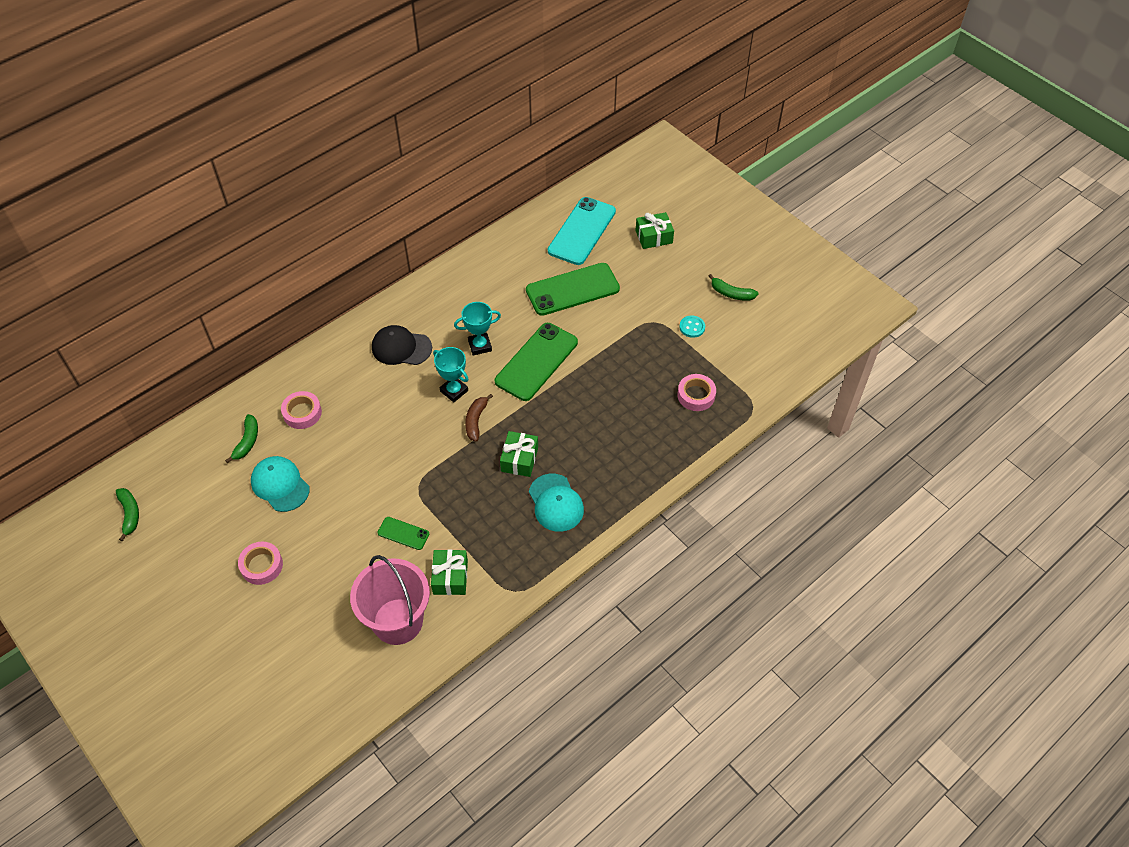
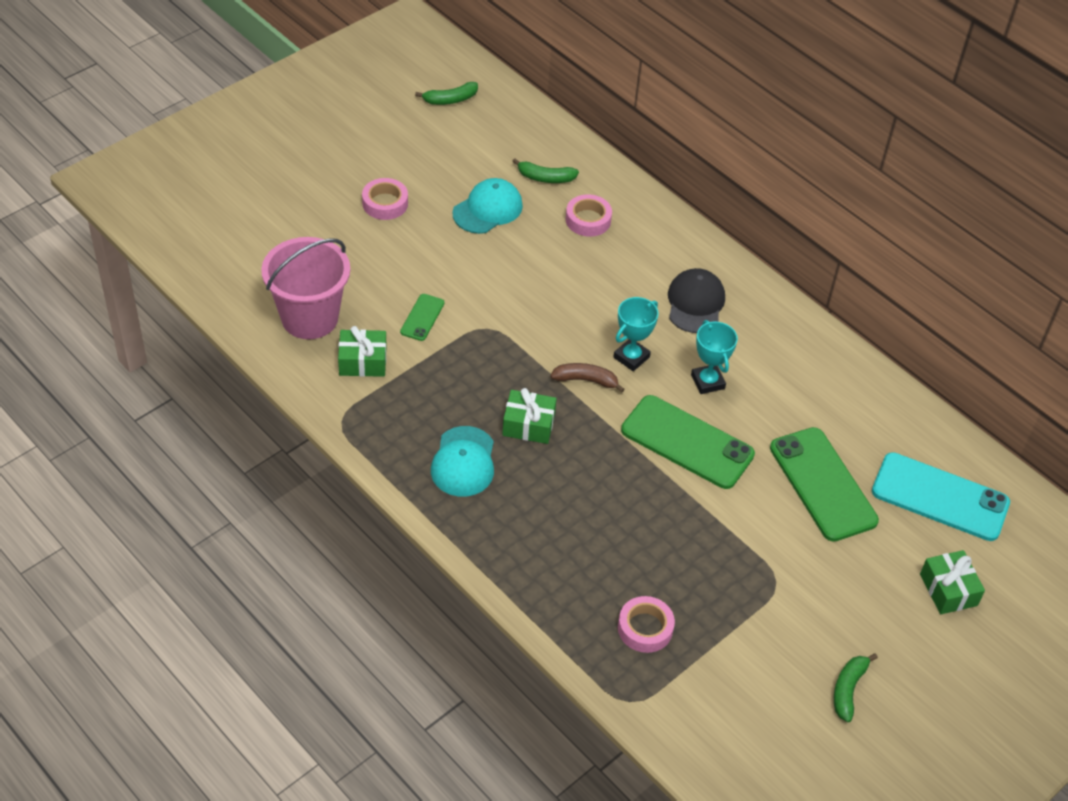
camera: 85 degrees right, 5 degrees down
(556, 503) = (463, 462): turquoise cap -> turquoise cap turned 60 degrees counterclockwise
(692, 327) = (772, 631): turquoise button -> none

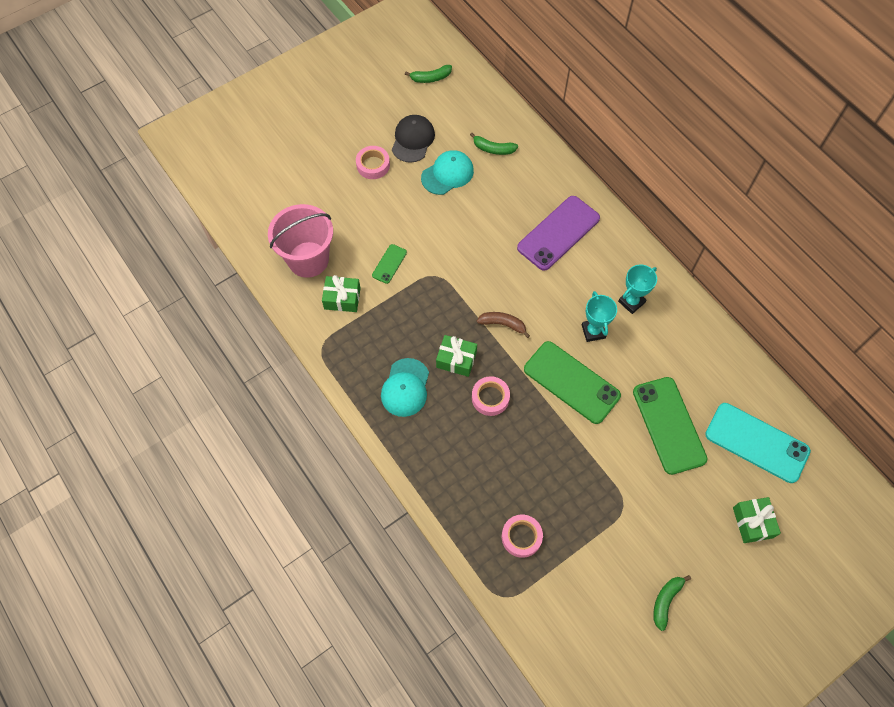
camera: 10 degrees right, 15 degrees up
(588, 220) = (520, 187): pink tape -> pink tape (490, 398)
(631, 357) = (539, 307): turquoise trophy -> turquoise trophy (631, 302)
(646, 271) = (558, 233): none -> purple phone
(695, 303) = (592, 263): black cap -> black cap (413, 140)

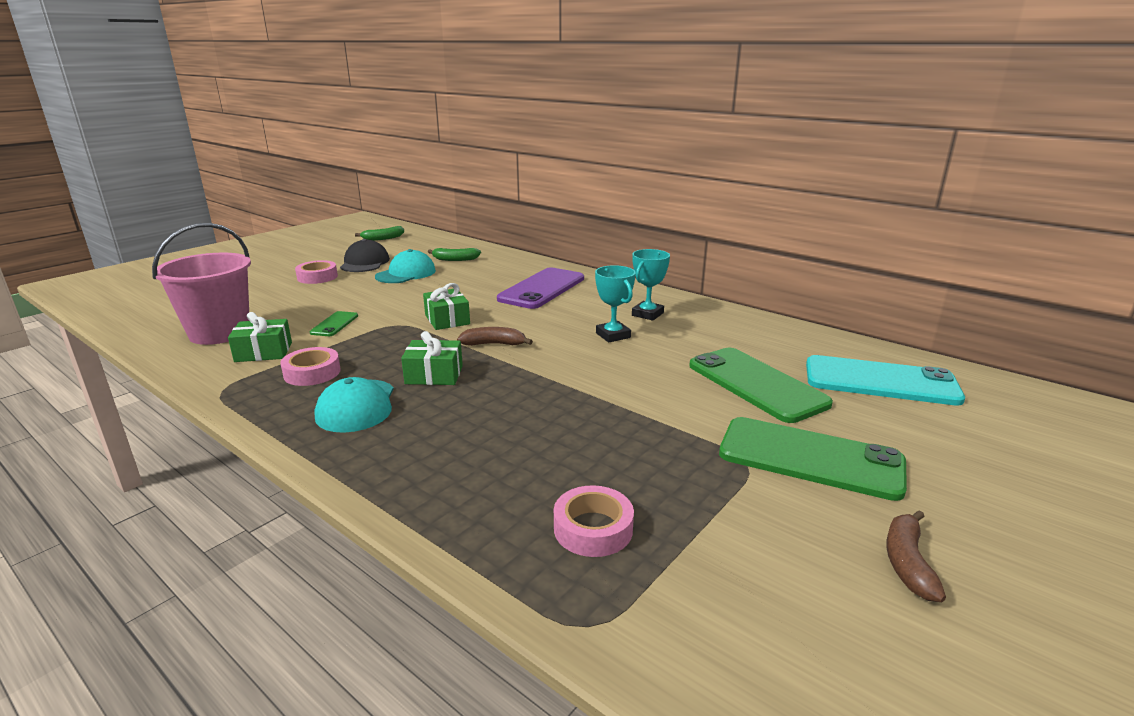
camera: 15 degrees left, 40 degrees down
(490, 398) = (492, 397): pink tape -> pink tape (312, 373)
(571, 382) = (604, 371): green phone -> green phone (810, 458)
(665, 601) = (907, 563): green banana -> brown banana
(752, 522) = (950, 447): green gift -> green gift (447, 320)

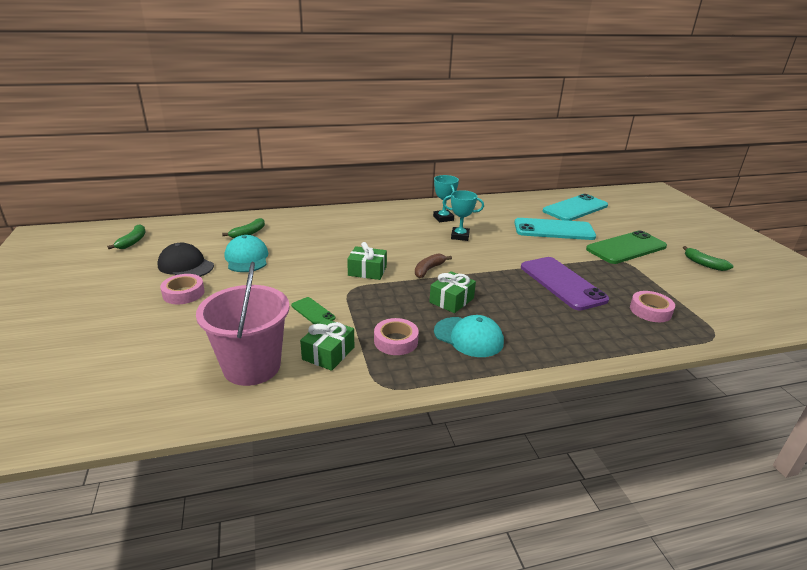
camera: 55 degrees left, 5 degrees up
(542, 289) = (360, 228): purple phone -> purple phone (562, 283)
(756, 384) = (554, 230): green phone -> turquoise phone
(907, 563) = (704, 264): brown banana -> green banana

